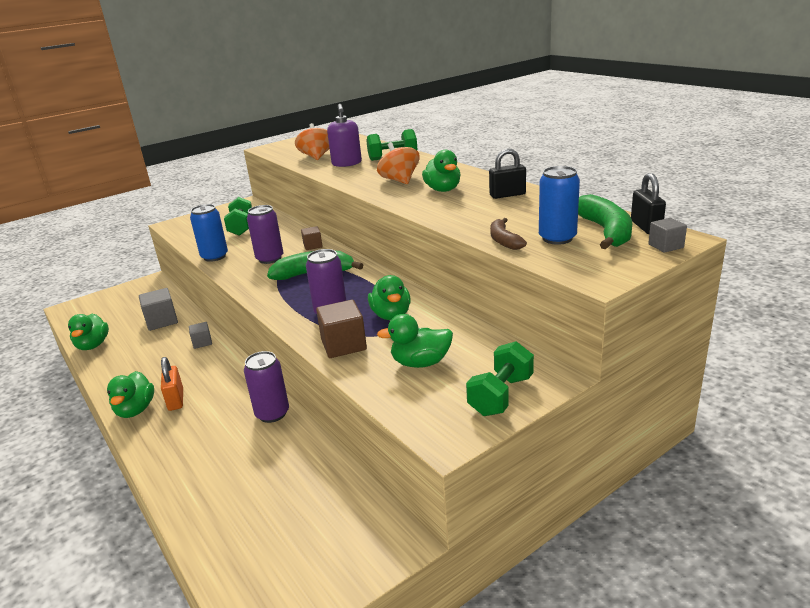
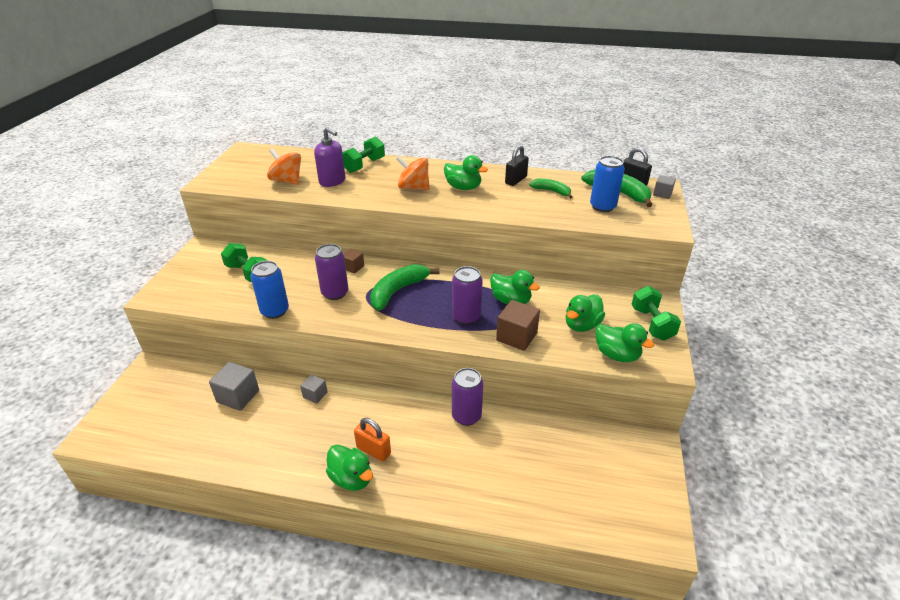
camera: 45 degrees left, 10 degrees up
(93, 345) = (200, 454): green duck -> green duck (617, 355)
(504, 240) = (577, 218): brown banana -> none
(526, 212) = (551, 191): none -> green banana

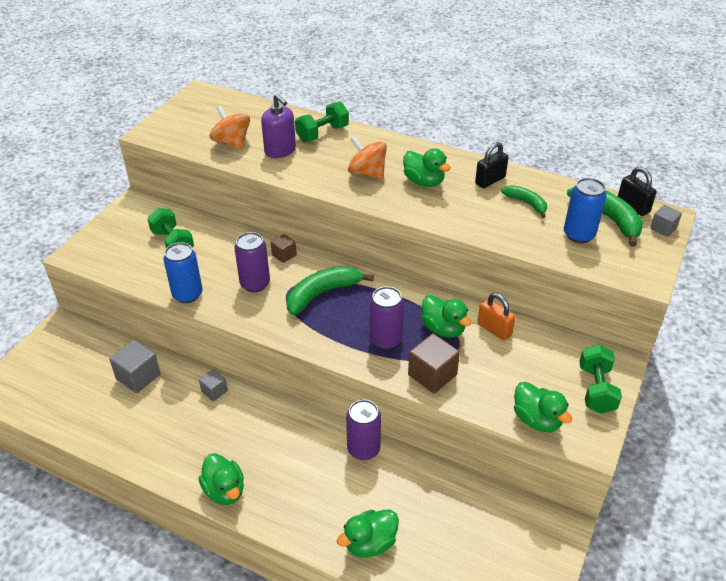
camera: 15 degrees right, 5 degrees up
(373, 450) = (255, 466): orange padlock -> orange padlock (494, 329)
(581, 325) = (512, 375): green duck -> green duck (370, 543)

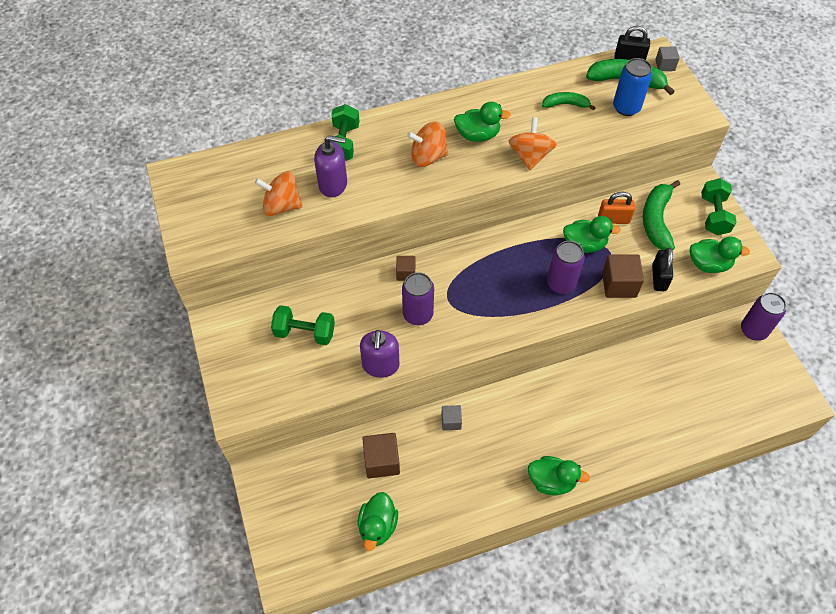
camera: 45 degrees left, 15 degrees up
(138, 376) = (381, 461): grey cube -> brown cube
(187, 294) = (380, 365): blue can -> purple soap dispenser
(322, 294) = (475, 283): green banana -> green banana (656, 220)
(363, 449) = (595, 373): purple can -> purple can (753, 330)
(370, 543) = (672, 429): green duck -> green duck (378, 526)
(445, 217) = (530, 156): none -> orange spinning top
(490, 180) = (519, 101): black padlock -> black padlock (659, 278)
(596, 389) = (714, 215): green dumbbell -> green dumbbell turned 45 degrees clockwise

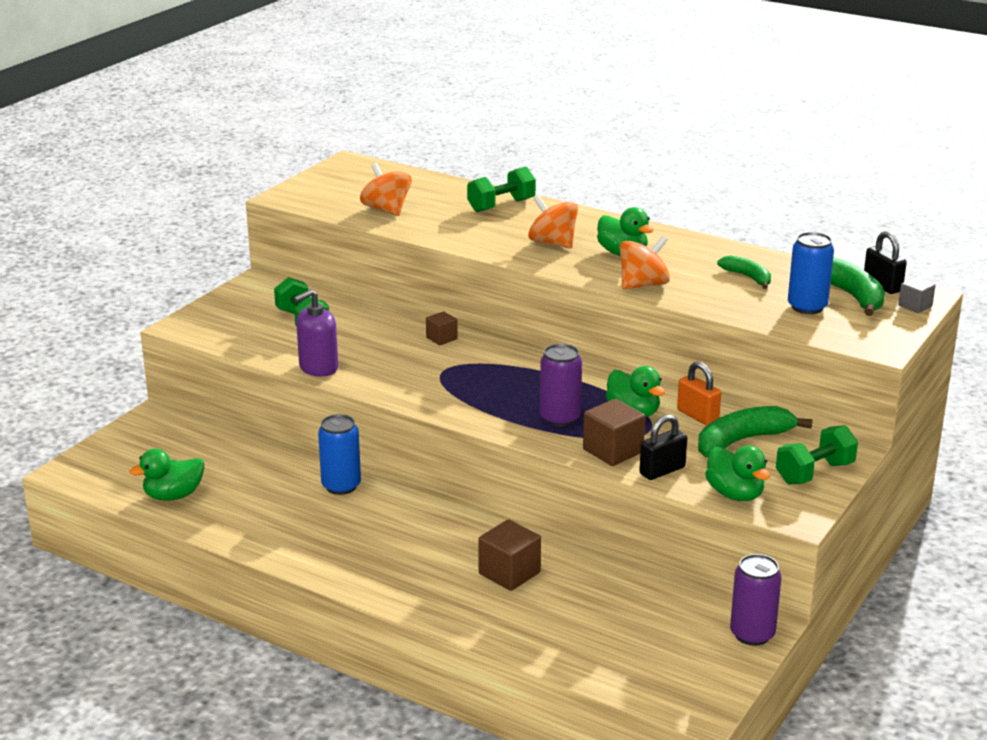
camera: 50 degrees right, 30 degrees down
(333, 184) = (446, 219): purple soap dispenser -> none
(381, 461) = (246, 468): brown cube -> brown cube (509, 573)
(418, 314) = (402, 362): purple can -> none
(451, 421) = (341, 486): grey cube -> blue can
(551, 481) = (347, 573): green duck -> none

